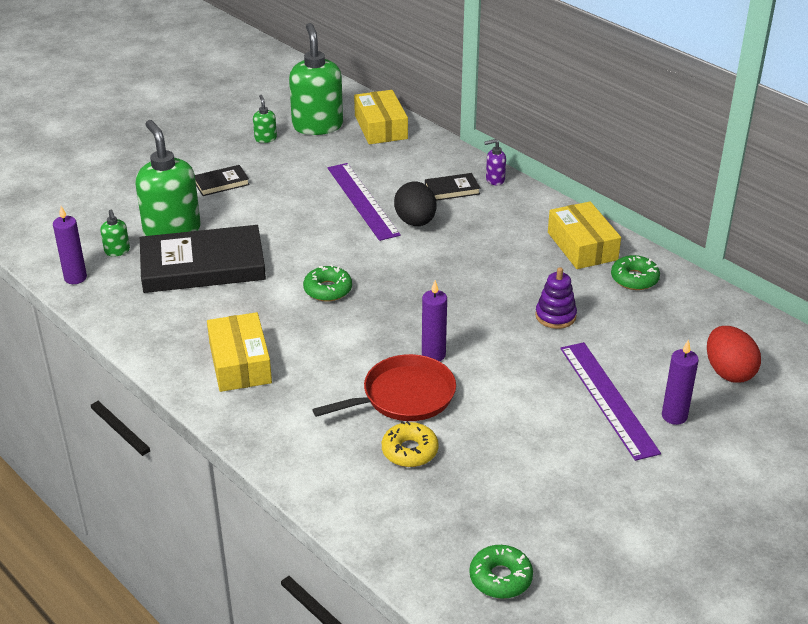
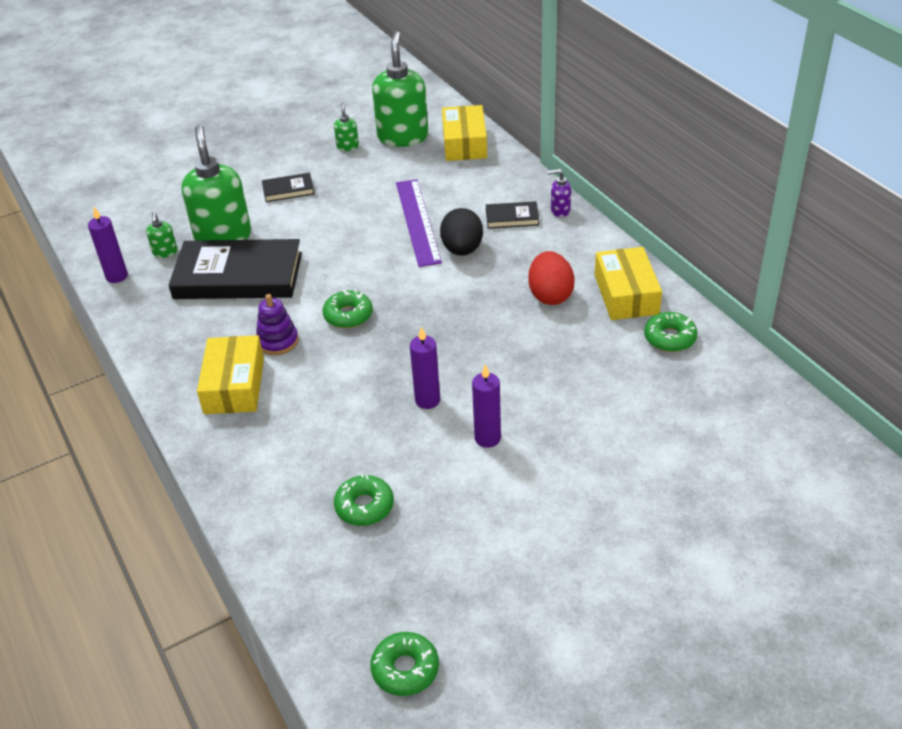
camera: 15 degrees right, 5 degrees up
(404, 396) = (381, 443): red pan -> none
(409, 451) = (364, 506): yellow donut -> green donut
(555, 316) = (570, 371): purple stacking toy -> purple stacking toy (278, 341)
(608, 399) = (593, 475): purple ruler -> none
(674, 416) = (659, 505): purple candle -> purple candle (487, 438)
(728, 372) = (737, 460): red egg -> red egg (550, 295)

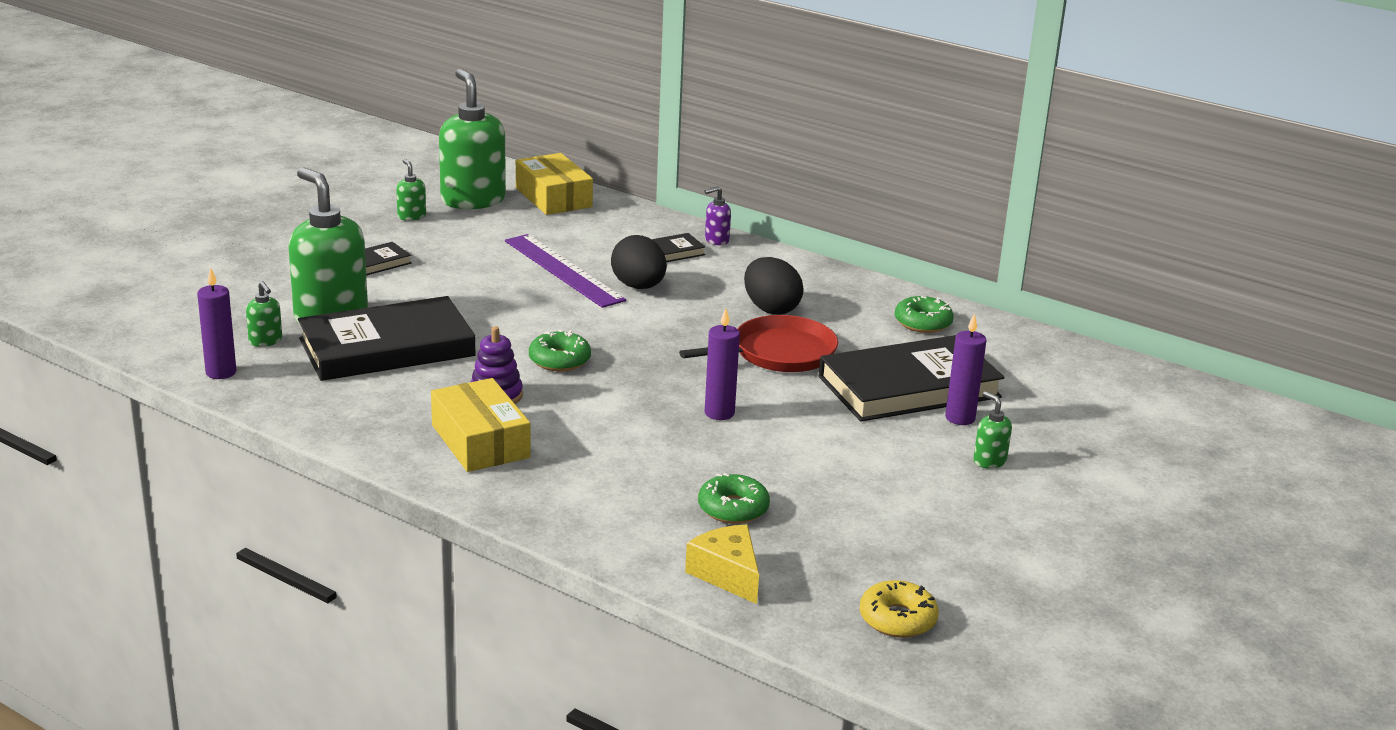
camera: 30 degrees left, 15 degrees down
(309, 576) = (727, 574): none -> yellow cheese
(405, 669) = (897, 619): green donut -> yellow donut
(487, 438) = (812, 430): purple candle -> purple candle (960, 418)
(521, 346) = (779, 353): none -> red pan
(550, 295) = (771, 309): red egg -> black egg
(604, 409) = (909, 387): none -> black book
(612, 513) = (989, 461): none -> green soap dispenser
(626, 294) = (848, 296): yellow box -> none

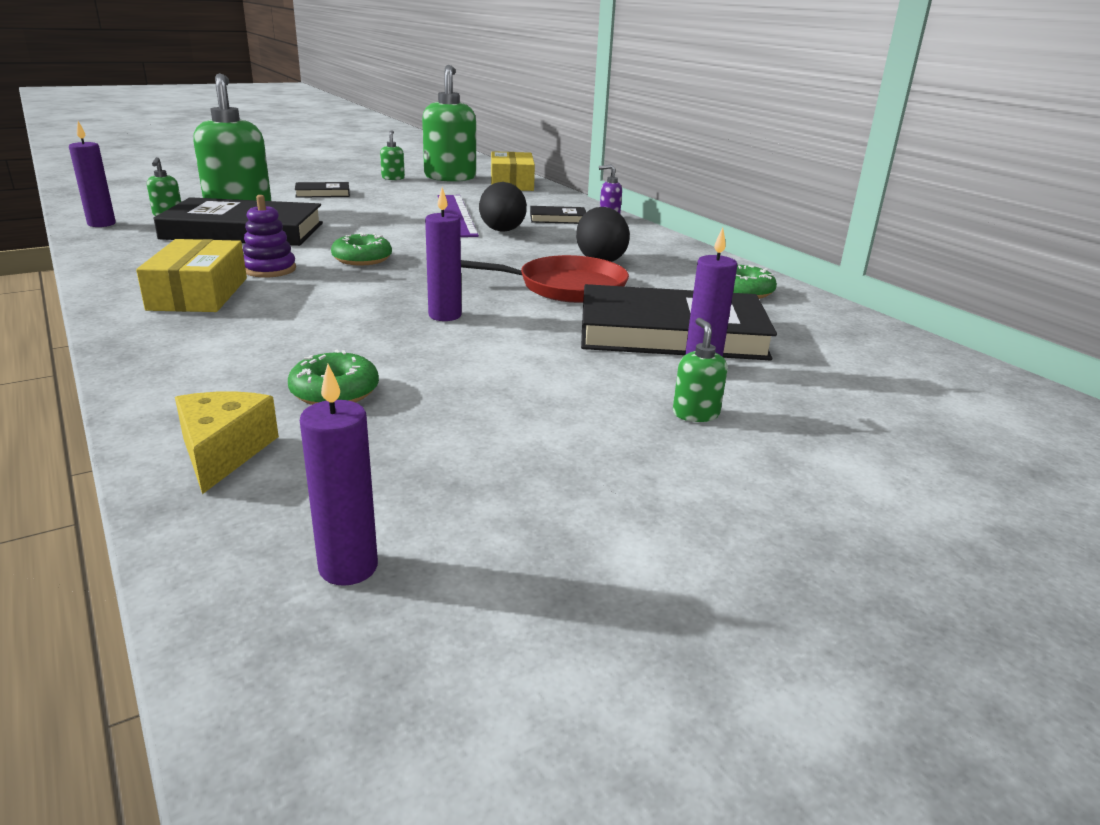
camera: 25 degrees right, 0 degrees up
(897, 619) = (348, 567): yellow donut -> purple candle

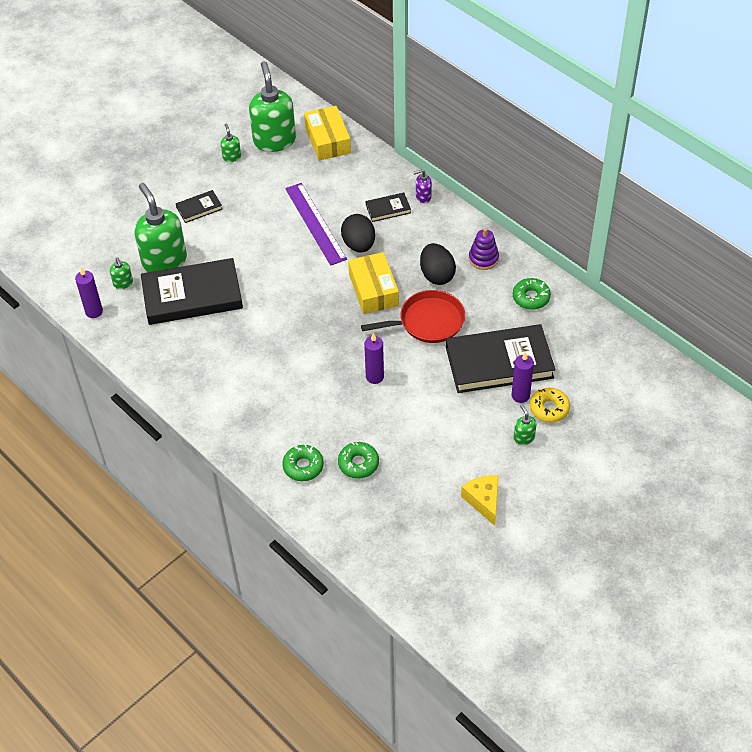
camera: 10 degrees left, 25 degrees up
(198, 294) = (229, 389): yellow box -> yellow box (373, 290)
(223, 452) = (339, 518): yellow cheese -> yellow cheese (483, 501)
(269, 269) = (247, 348): purple stacking toy -> purple stacking toy (483, 258)
(348, 567) = (422, 564): purple candle -> none
(362, 259) = (292, 317): green donut -> green donut (303, 466)
(757, 389) = (549, 408): none -> yellow donut

